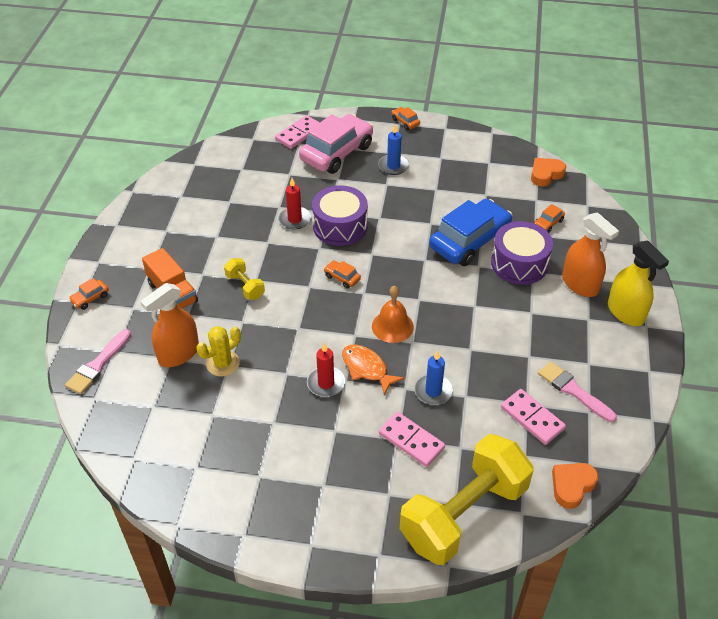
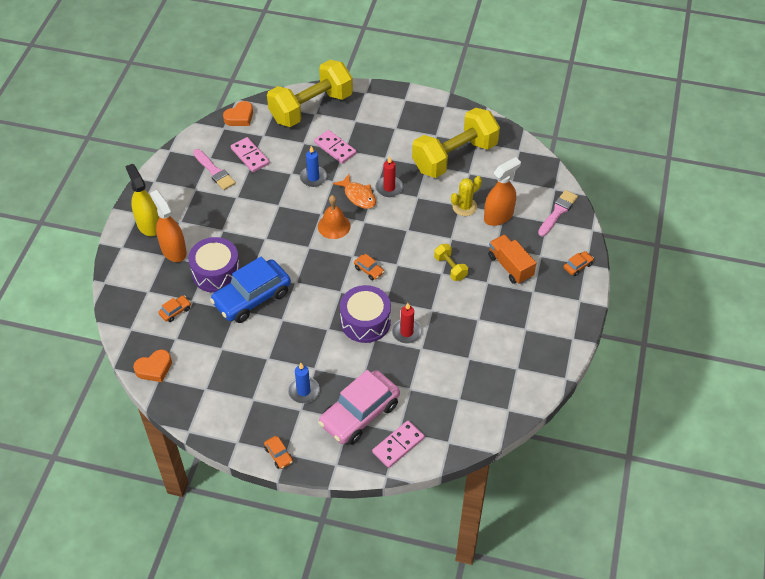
camera: 175 degrees left, 5 degrees up
(232, 439) = (454, 157): none -> yellow dumbbell

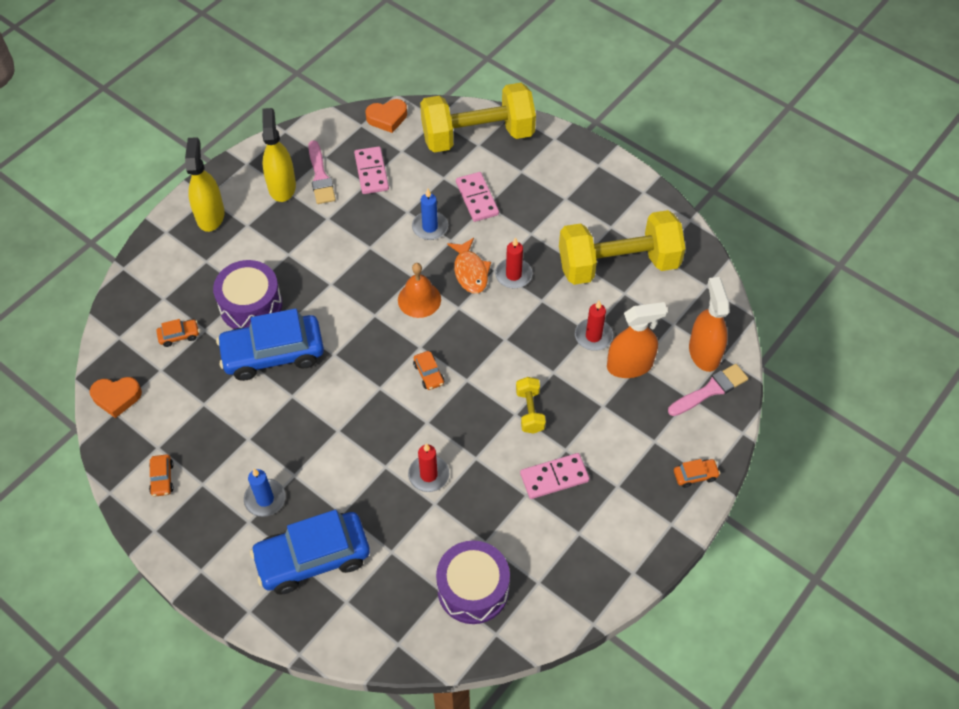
camera: 25 degrees right, 5 degrees up
(173, 250) = (219, 258): orange spray bottle -> orange spray bottle (704, 352)
(190, 187) = (282, 186): none -> yellow spray bottle
(279, 455) = (191, 568): orange car -> orange car (162, 478)
(359, 414) = (313, 558): pink car -> blue car
(365, 322) = (387, 440): purple drum -> purple drum (473, 589)
(398, 445) = (335, 620): pink domino -> pink domino (554, 477)
(464, 207) = (593, 336): yellow cactus -> red candle
(510, 266) = (607, 440): orange truck -> none

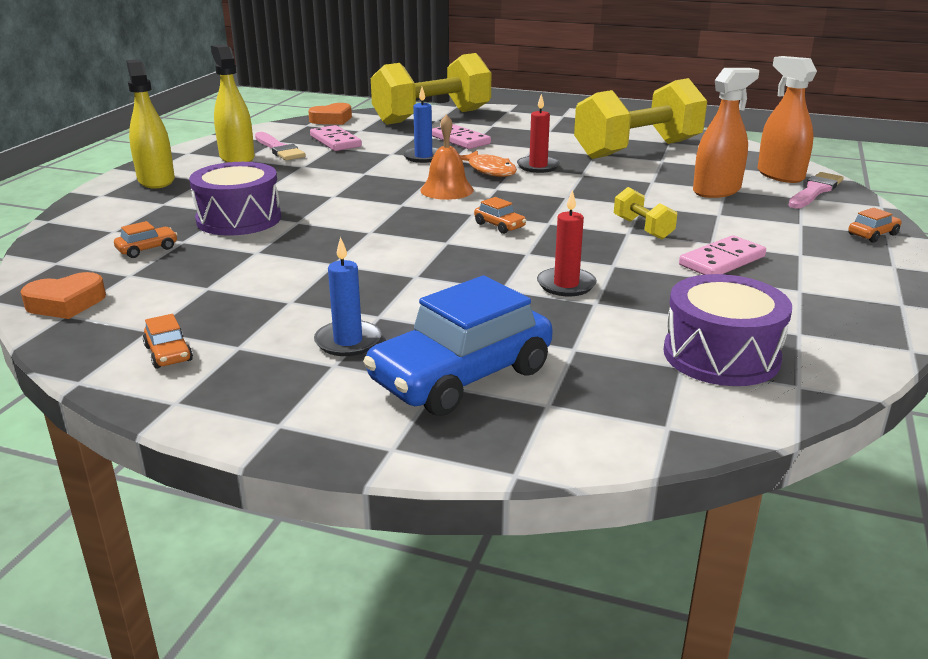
camera: 20 degrees left, 30 degrees down
(273, 354) = (288, 242): blue car -> none
(593, 336) = (659, 182): red candle -> none

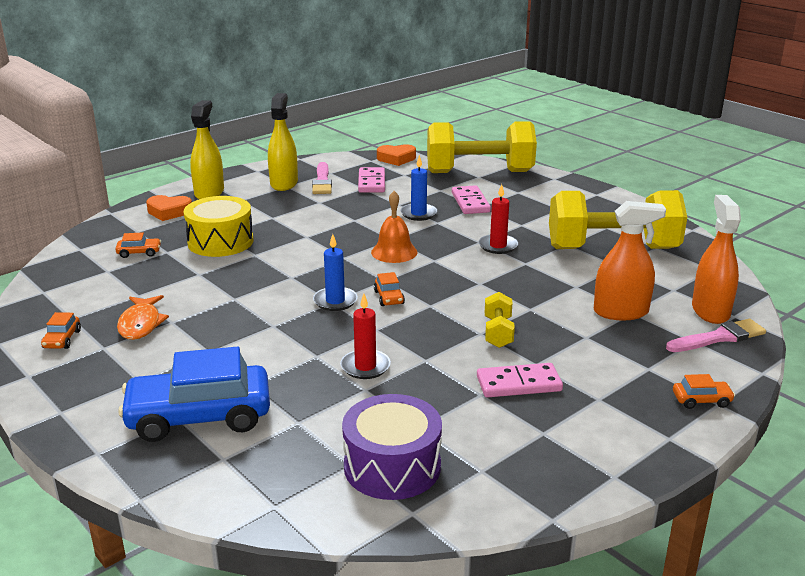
camera: 30 degrees right, 0 degrees up
(66, 303) = (52, 283): orange heart -> orange heart (169, 212)
(239, 219) = (220, 242): purple drum -> yellow drum
(348, 341) = (167, 365): blue candle -> blue candle (335, 301)
(489, 170) = (452, 240): orange fish -> orange fish (141, 324)

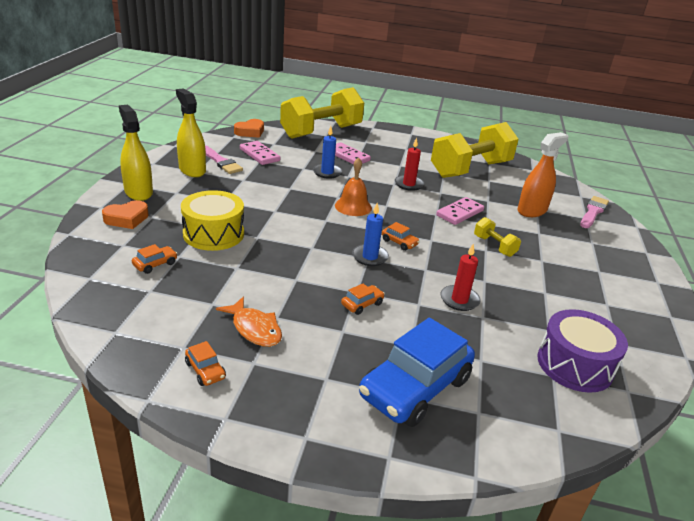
camera: 40 degrees left, 5 degrees up
(519, 384) = (552, 277): pink domino -> pink domino (460, 213)
(701, 400) = (638, 253): orange car -> orange car (362, 304)
(710, 311) = (568, 196): orange spray bottle -> none

